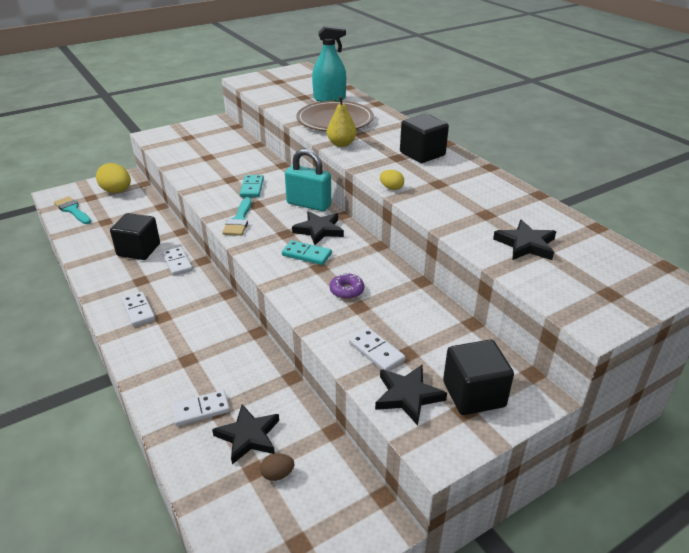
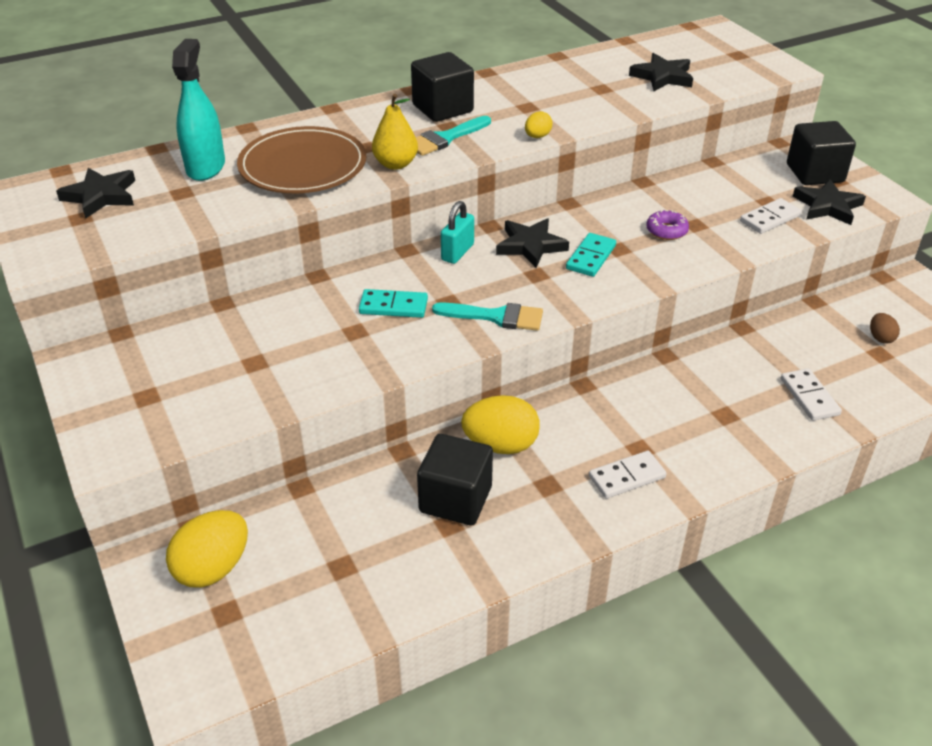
camera: 85 degrees left, 5 degrees up
(72, 210) = (278, 635): turquoise brush -> turquoise brush (445, 138)
(177, 263) = (500, 445): white domino -> yellow egg
(248, 436) = (838, 358): black star -> black star (101, 196)
(309, 204) = (457, 252): turquoise padlock -> turquoise padlock, size x0.64

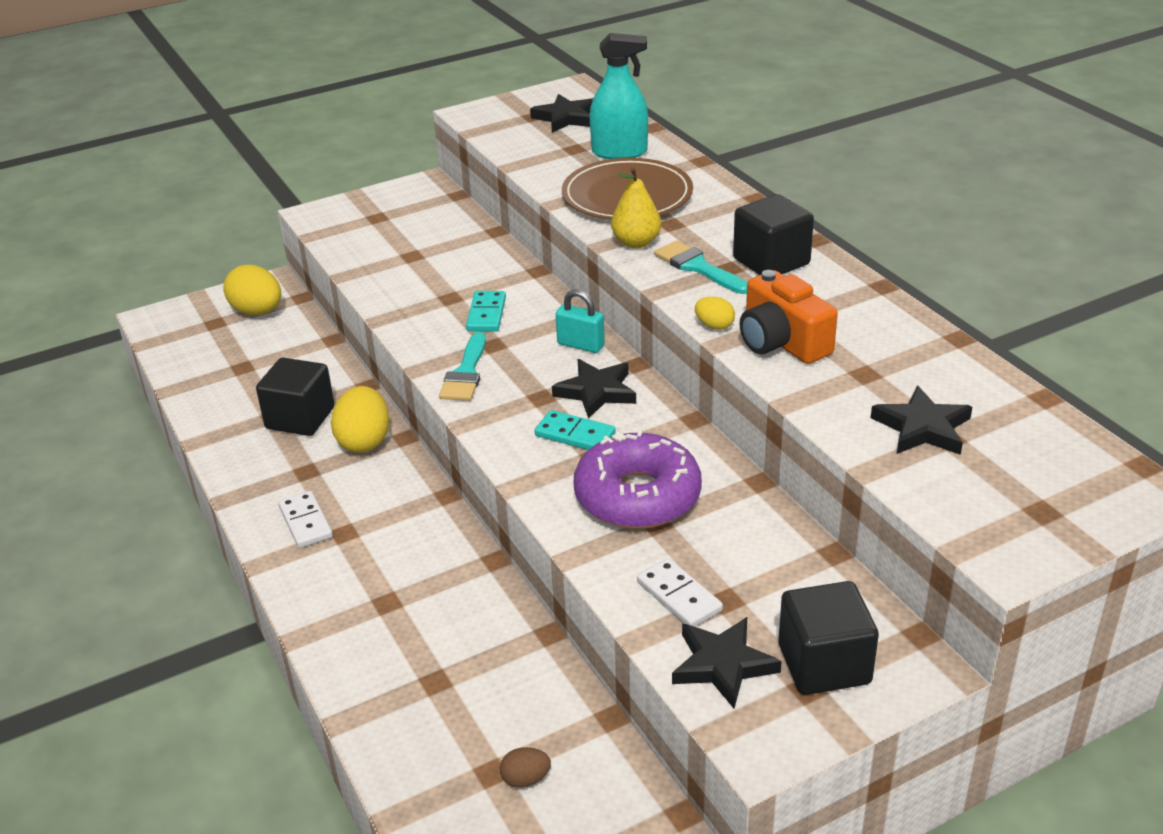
camera: 90 degrees right, 5 degrees down
(561, 113) = (781, 342): none -> orange camera
(666, 231) = (637, 496): purple donut -> purple donut, size x2.29
(809, 397) = (409, 681): white domino -> none

